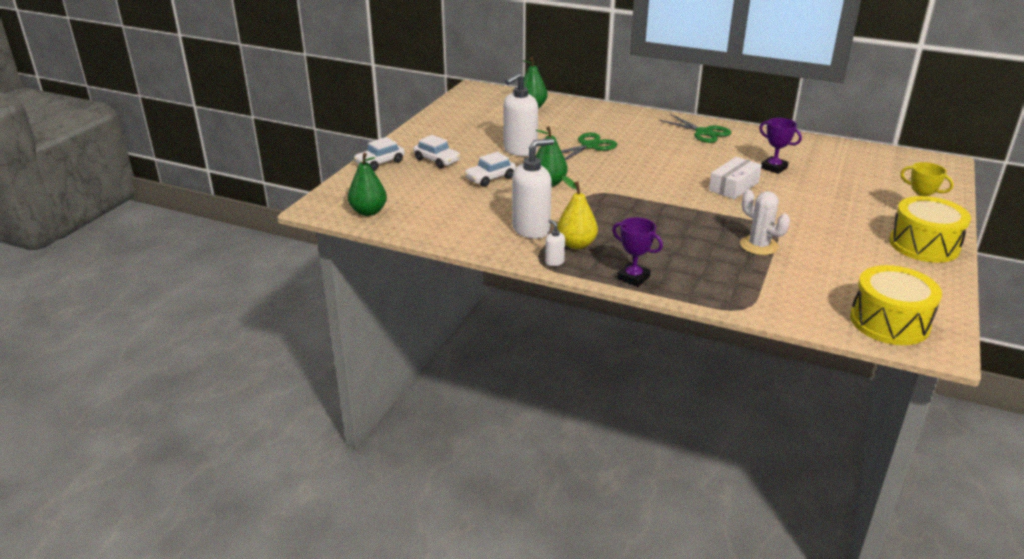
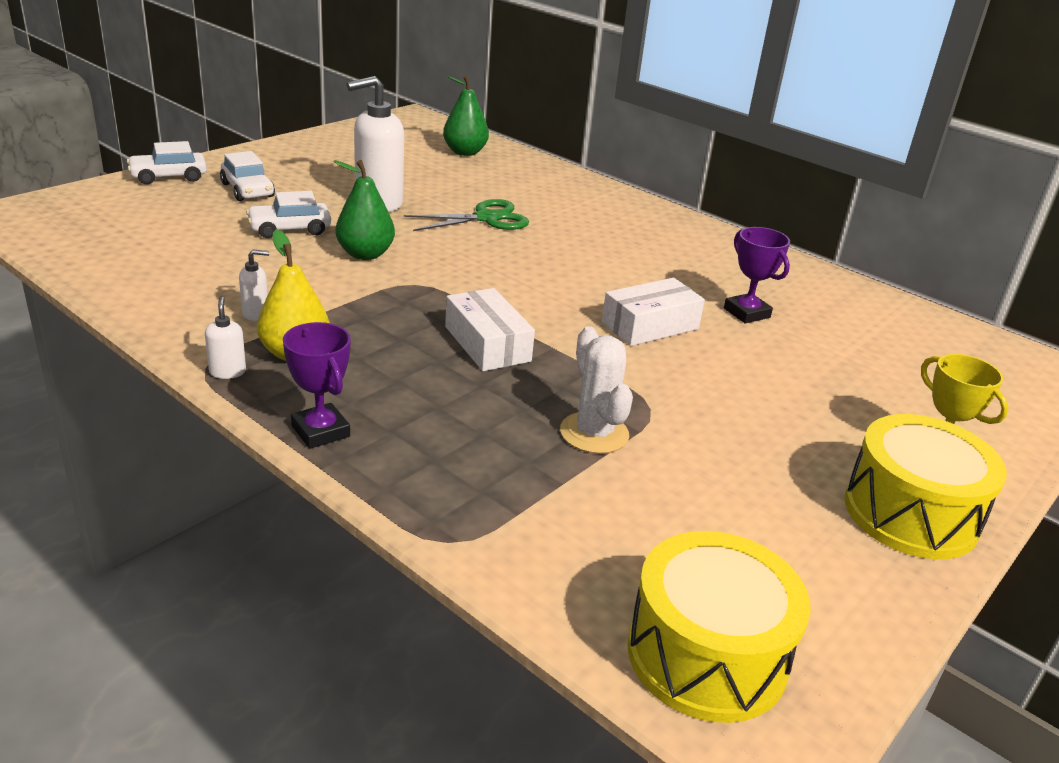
camera: 15 degrees right, 0 degrees up
(368, 211) = (65, 234): green pear -> none
(531, 229) = (256, 314): white soap dispenser -> white soap dispenser, size x0.44
(665, 215) = (487, 344): none -> white box
(703, 132) = (682, 237): green scissors -> none

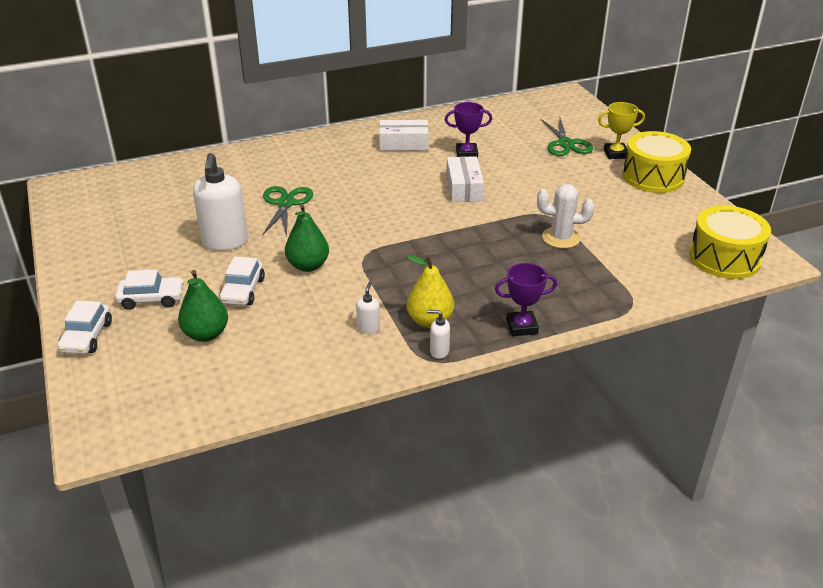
camera: 60 degrees left, 5 degrees up
(465, 152) = (161, 182): green pear -> green pear (206, 334)
(487, 344) = (455, 247): white box -> white box (403, 144)
(897, 396) = (566, 144): none -> green scissors

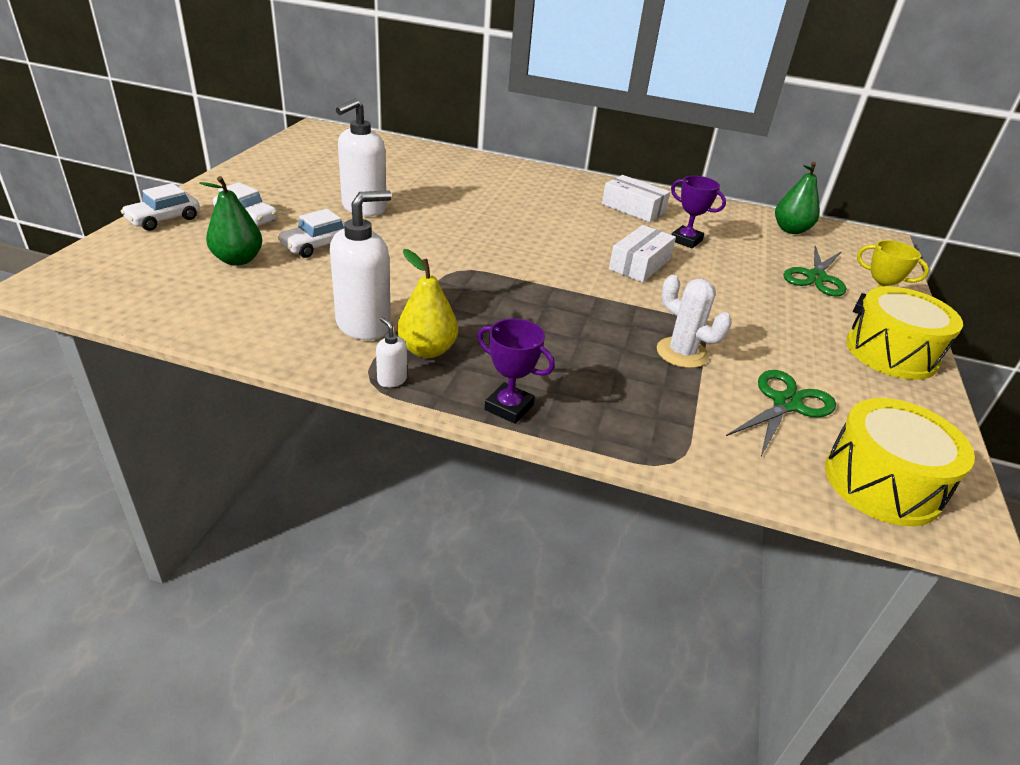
camera: 35 degrees right, 0 degrees up
(285, 203) = (455, 205): green scissors -> green scissors (786, 404)
(308, 265) = (397, 254): green pear -> green pear (791, 230)
(368, 328) = (364, 325): white soap dispenser -> white soap dispenser, size x2.26

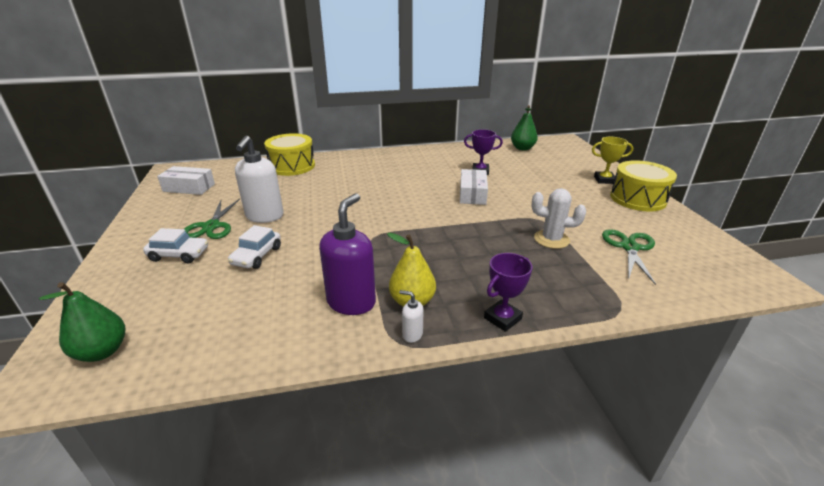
camera: 25 degrees left, 5 degrees down
(164, 219) = (104, 281): white car -> none
(238, 260) = (204, 290): green pear -> green pear (102, 351)
(364, 325) = (351, 302): white soap dispenser -> purple soap dispenser
(509, 407) = (502, 318): purple trophy -> purple trophy turned 45 degrees counterclockwise
(633, 208) = (433, 161): white box -> white box (189, 188)
(816, 277) = (562, 170): green scissors -> green scissors (211, 226)
(882, 483) = (715, 272): yellow drum -> yellow drum (292, 166)

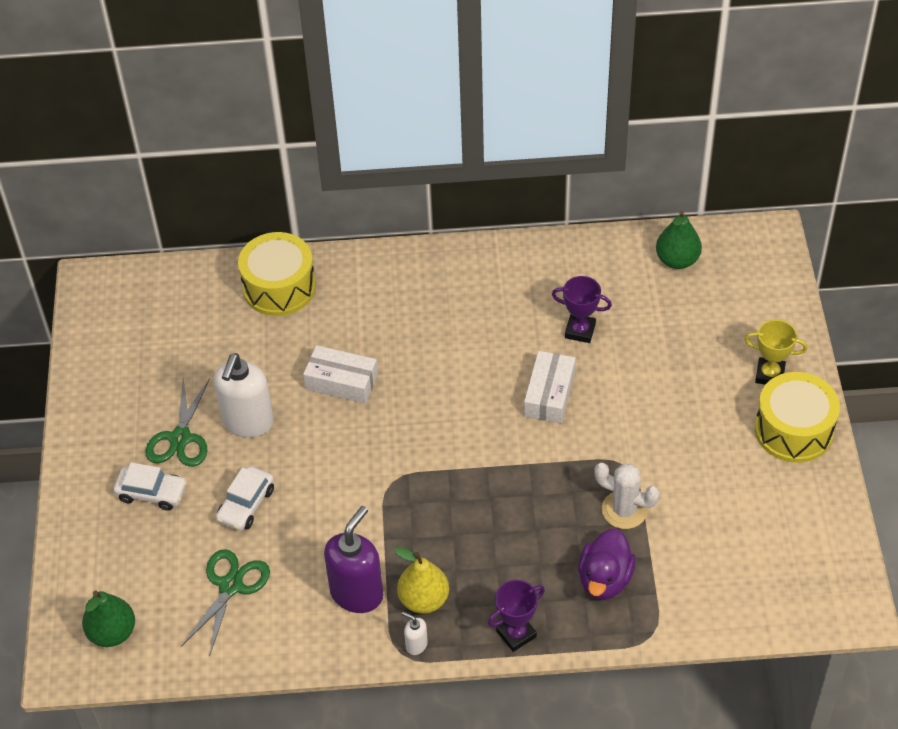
camera: 10 degrees right, 20 degrees up
(189, 188) = (130, 338): white box -> white box (341, 382)
(559, 277) = (605, 579): none -> purple duck
(629, 247) = (719, 536): green scissors -> green scissors (230, 586)

